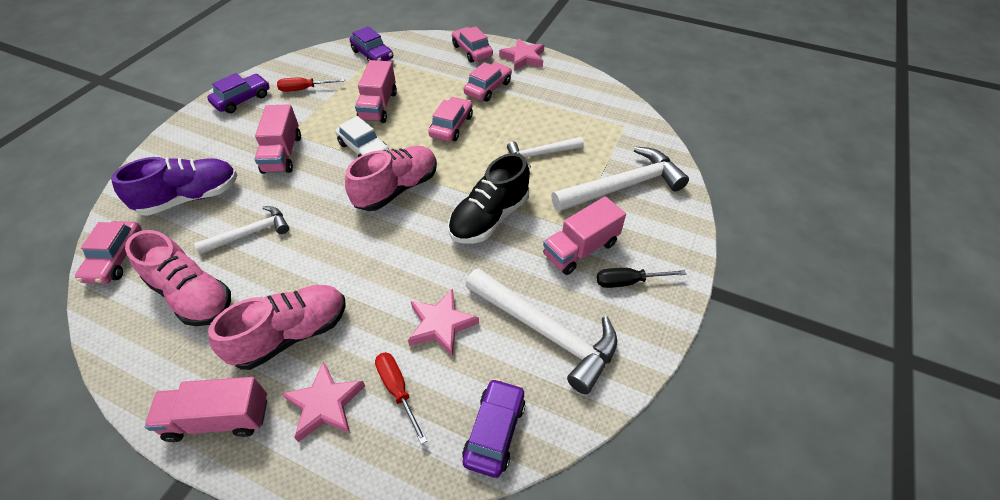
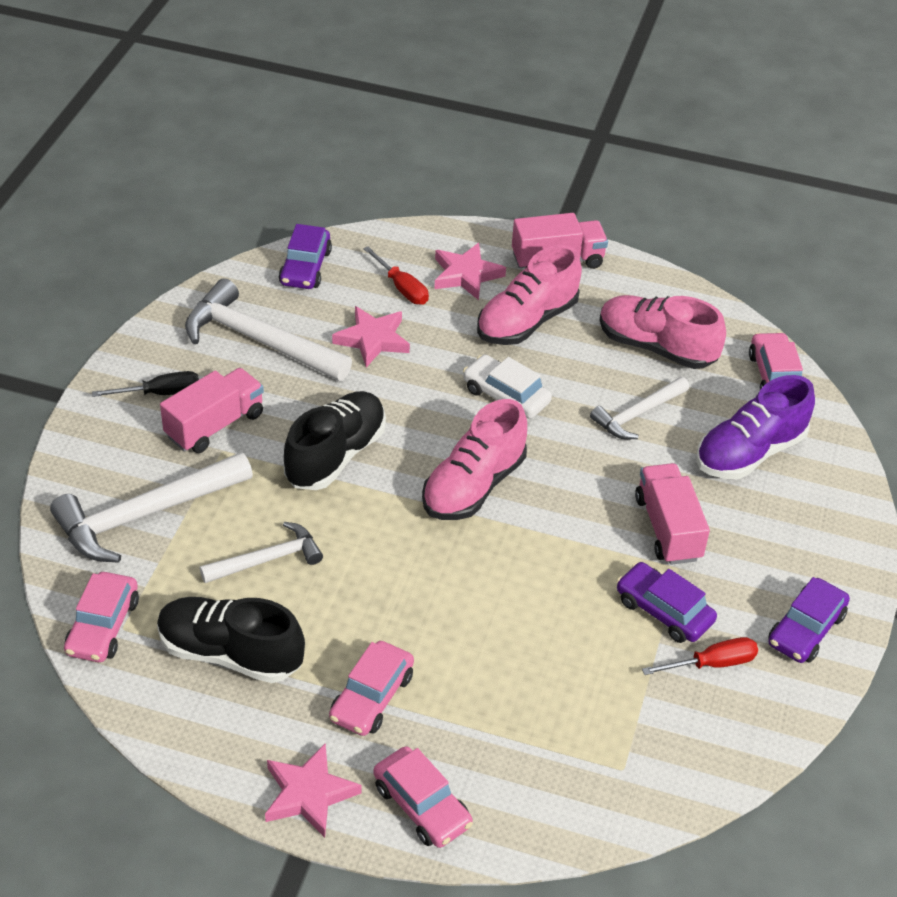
camera: 170 degrees right, 5 degrees down
(364, 149) = (548, 547): white car -> white car (506, 396)
(372, 55) = (628, 773): purple car -> purple car (663, 611)
(378, 106) = (560, 635): pink truck -> none
(451, 126) = (421, 602): pink car -> pink car (103, 626)
(562, 110) = (230, 653): none -> black shoe

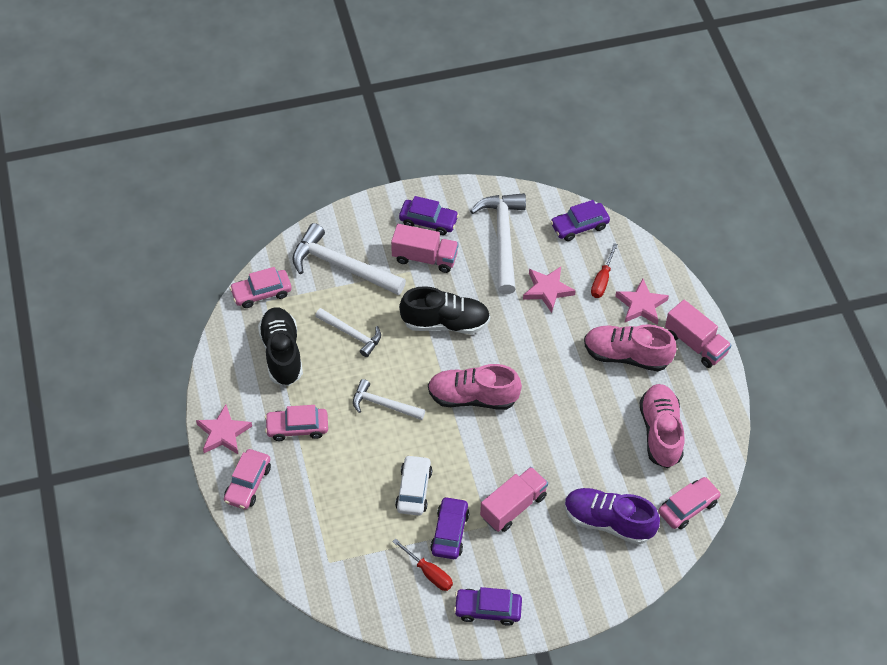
camera: 60 degrees right, 10 degrees up
(160, 393) = (428, 221): black screwdriver -> purple car
(506, 396) = (555, 377): white car -> white car (413, 490)
(637, 414) = (593, 449): white hammer -> white hammer (383, 405)

